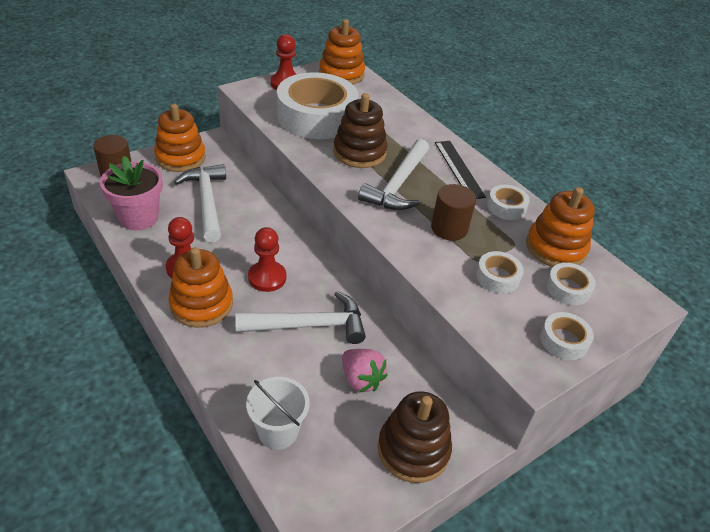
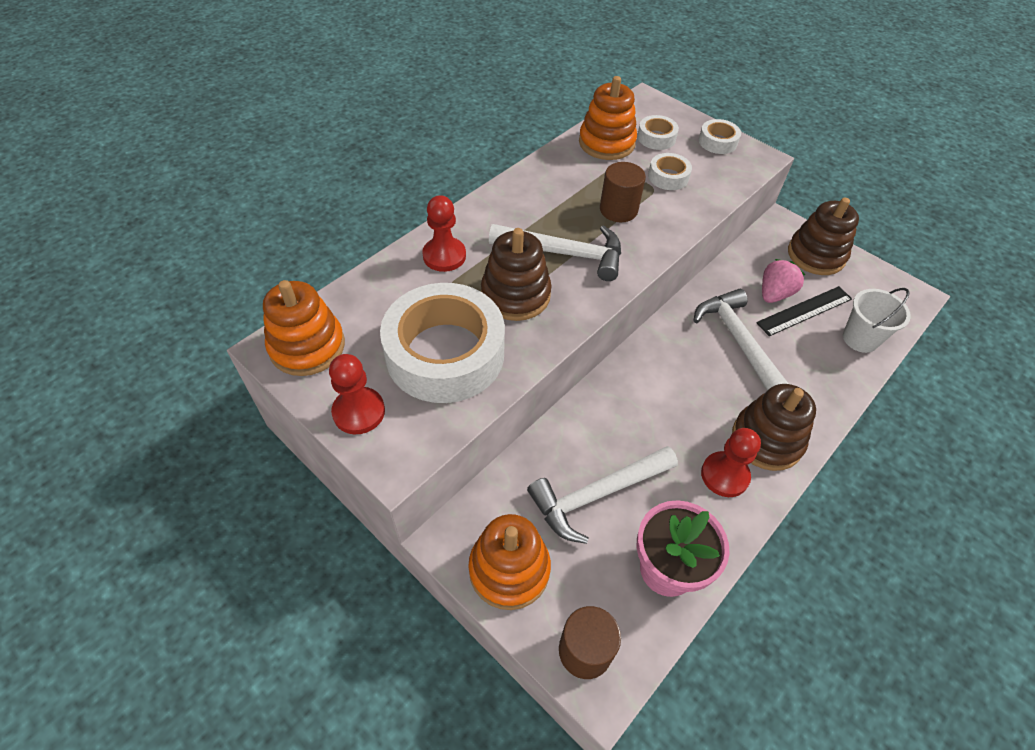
camera: 100 degrees left, 10 degrees up
(201, 304) = (766, 440): orange stacking toy -> brown stacking toy
(267, 277) = (696, 391): red pawn -> red pawn (444, 256)
(459, 169) = (510, 208): black ruler -> black ruler (804, 311)
(506, 207) = (561, 172): white tape -> none

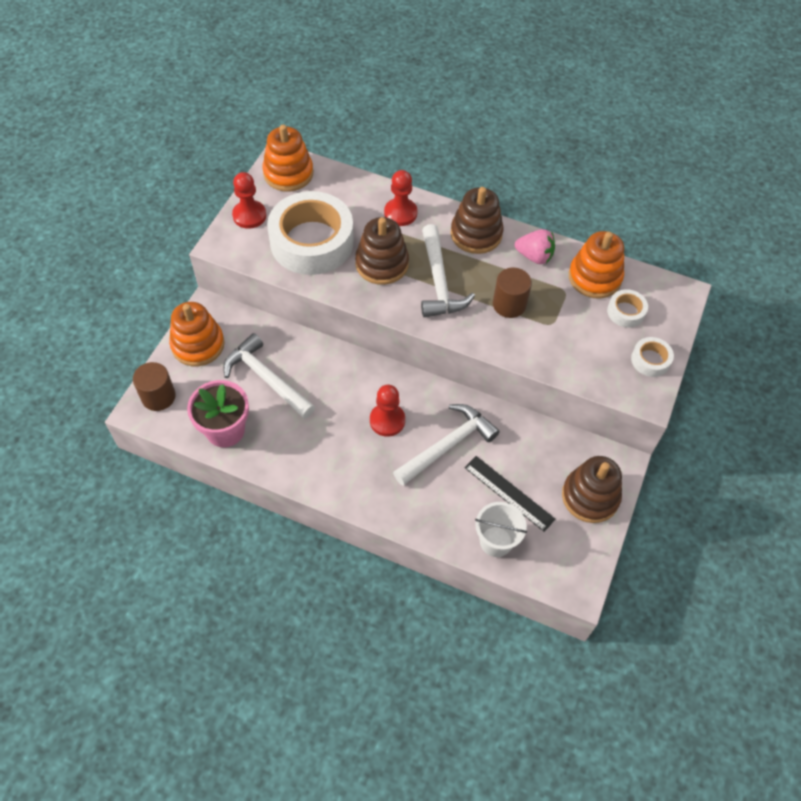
camera: 70 degrees right, 5 degrees up
(668, 177) = (573, 331): white tape -> none
(724, 475) = (311, 454): red pawn -> red pawn (387, 420)
(766, 440) = (354, 478): brown stacking toy -> brown stacking toy (476, 234)
(774, 294) = (518, 466): pink strawberry -> pink strawberry (534, 256)

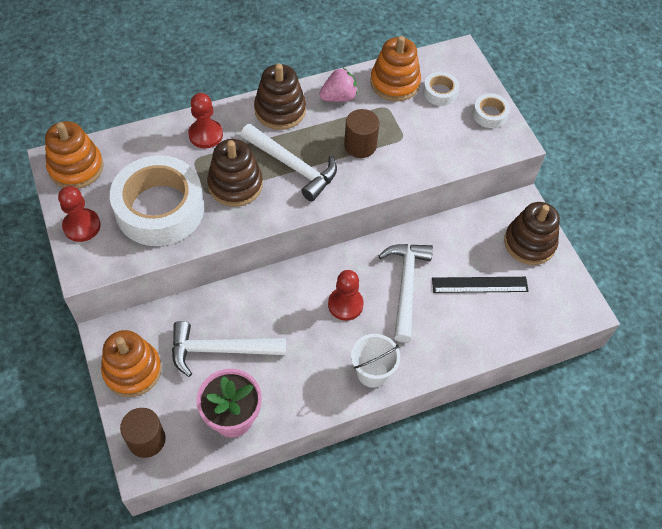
camera: 45 degrees left, 0 degrees up
(496, 541) = (507, 325): white bucket -> white bucket (372, 373)

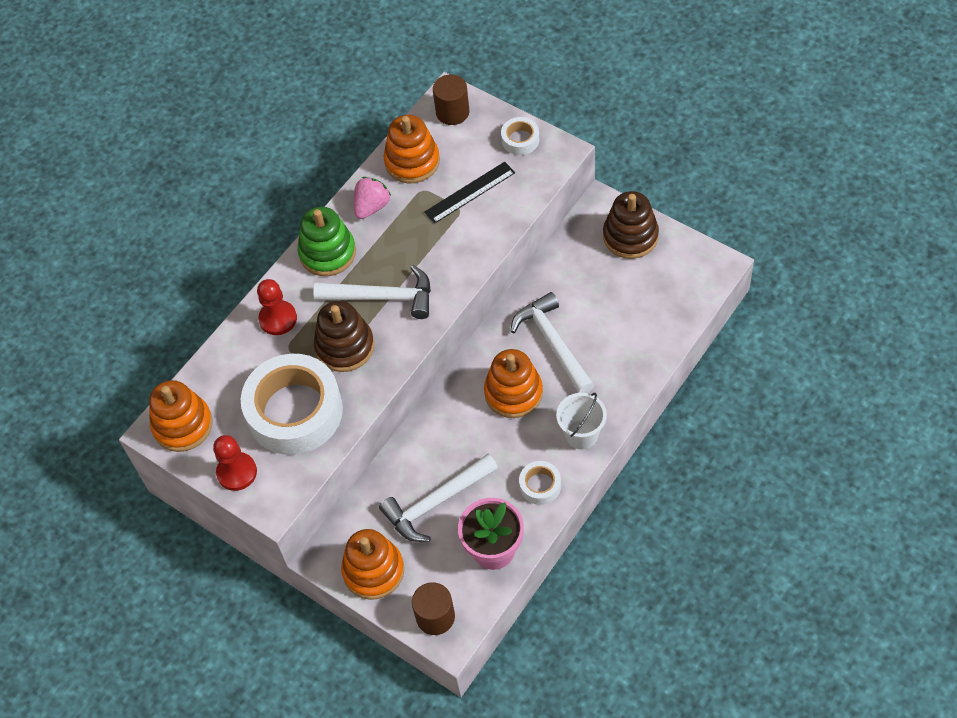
camera: 25 degrees left, 0 degrees up
(280, 110) = (327, 253): brown stacking toy -> green stacking toy
(345, 304) = (513, 393): red pawn -> orange stacking toy
(360, 145) = (427, 240): brown cylinder -> brown cylinder (452, 112)
(440, 92) = (460, 146): white tape -> white tape (540, 485)
(479, 285) = (615, 301): black ruler -> black ruler (470, 192)

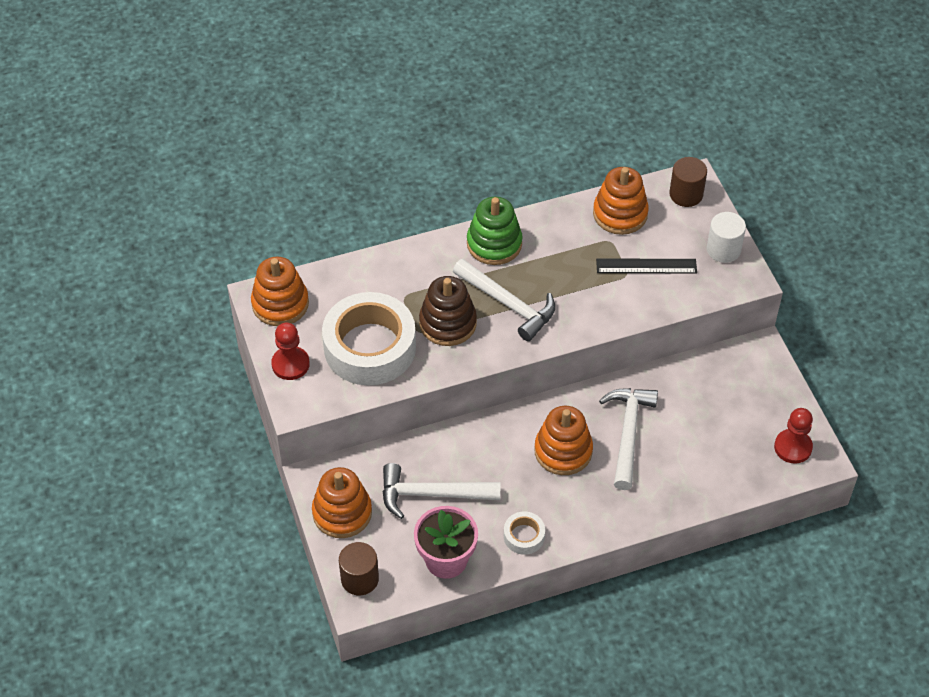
camera: 30 degrees right, 5 degrees down
(278, 319) = (415, 270): red pawn -> red pawn (793, 447)
(372, 207) = (558, 229): pink strawberry -> none
(520, 140) = (723, 249): white tape -> white cylinder
(581, 435) = (590, 519): white bucket -> none
(630, 236) = (765, 390): brown stacking toy -> none

